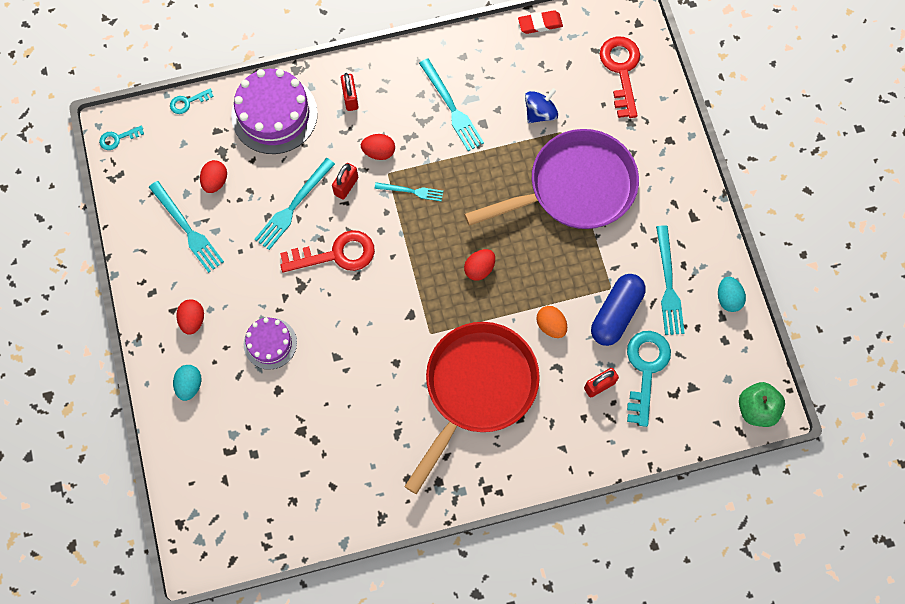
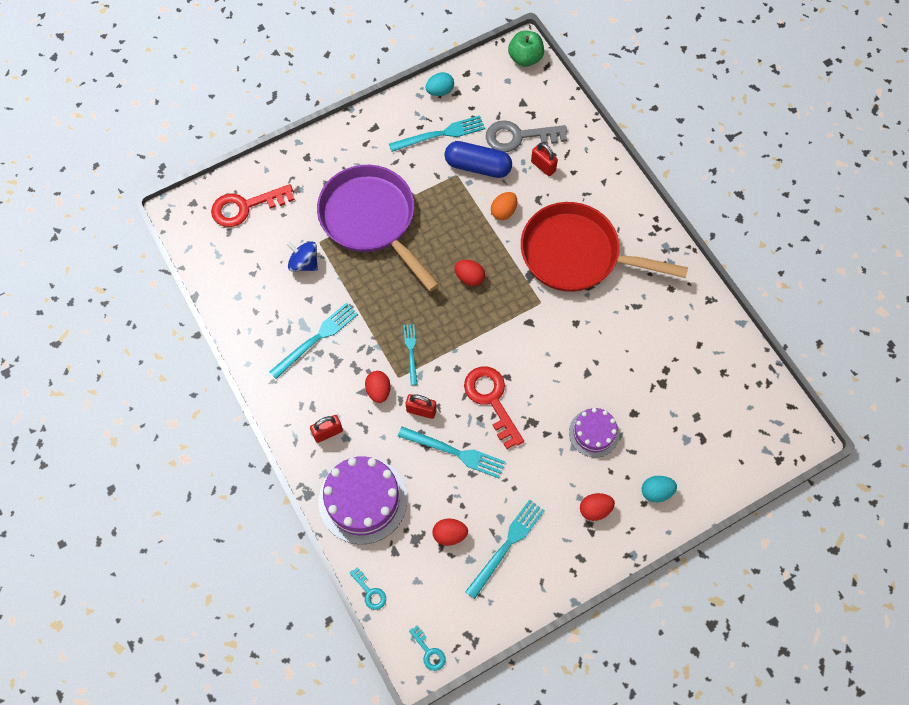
camera: 105 degrees left, 5 degrees down
(540, 24) = (210, 283): red eraser -> none
(645, 369) = (519, 137): turquoise key -> grey key

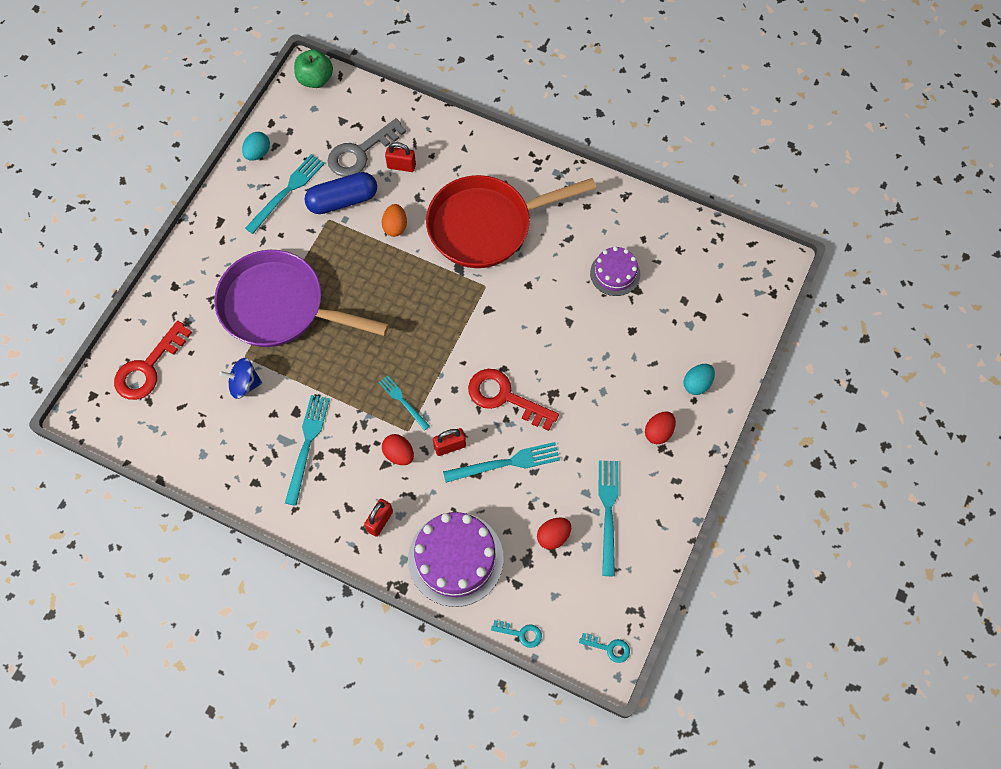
camera: 35 degrees left, 0 degrees up
(469, 278) = (407, 303): red egg -> none
(594, 433) = (611, 368): purple cake -> purple cake (615, 273)

